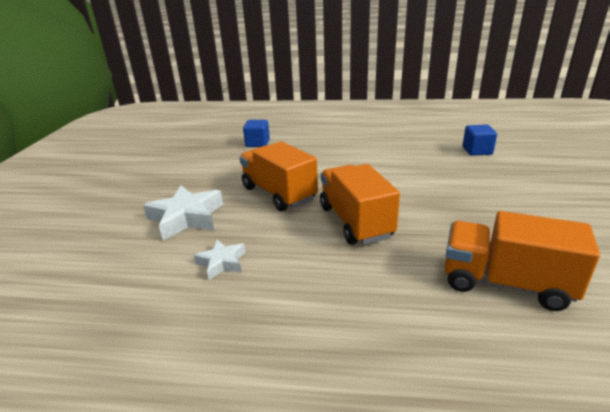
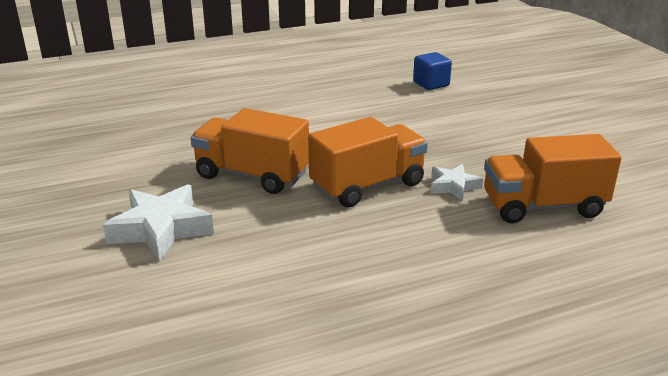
camera: 30 degrees left, 0 degrees up
(222, 262) = (260, 263): white star -> white star (453, 186)
(257, 143) = (158, 118): blue cube -> none
(355, 222) = (367, 185): orange truck -> orange truck turned 105 degrees clockwise

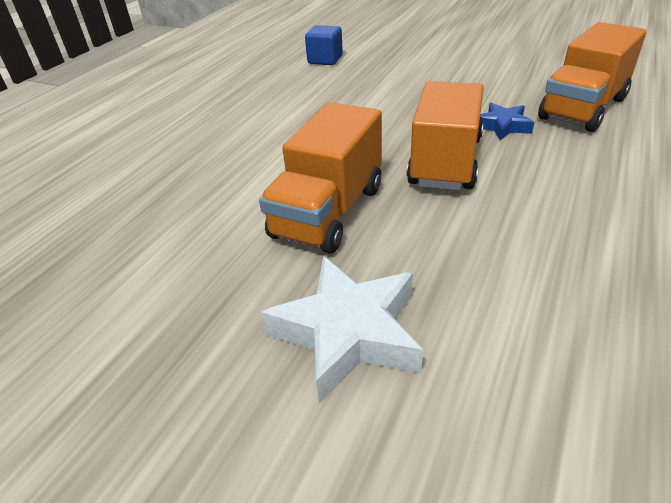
camera: 40 degrees left, 10 degrees up
(252, 175) = (328, 212): orange truck -> orange truck turned 45 degrees counterclockwise
(453, 186) = (503, 126): white star -> blue star

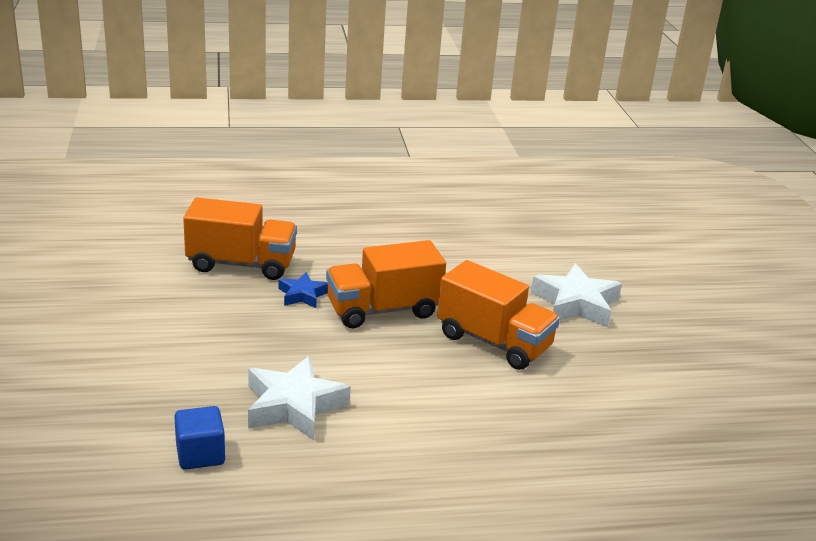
camera: 130 degrees left, 10 degrees down
(328, 212) = (494, 342): orange truck -> orange truck turned 45 degrees clockwise
(339, 92) = (293, 406): none -> white star

